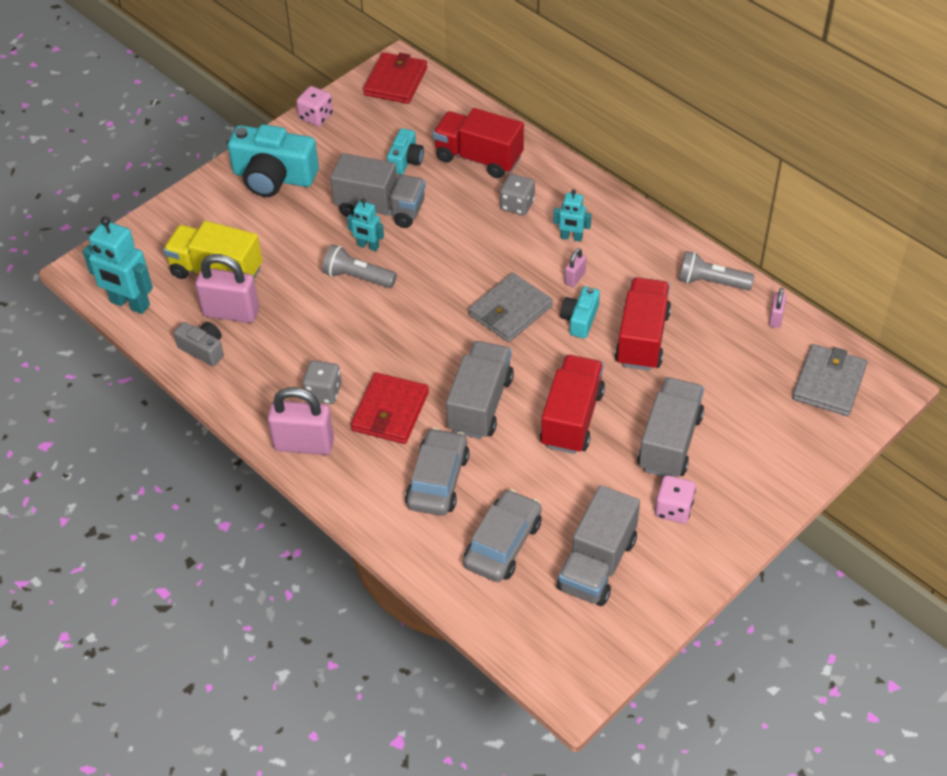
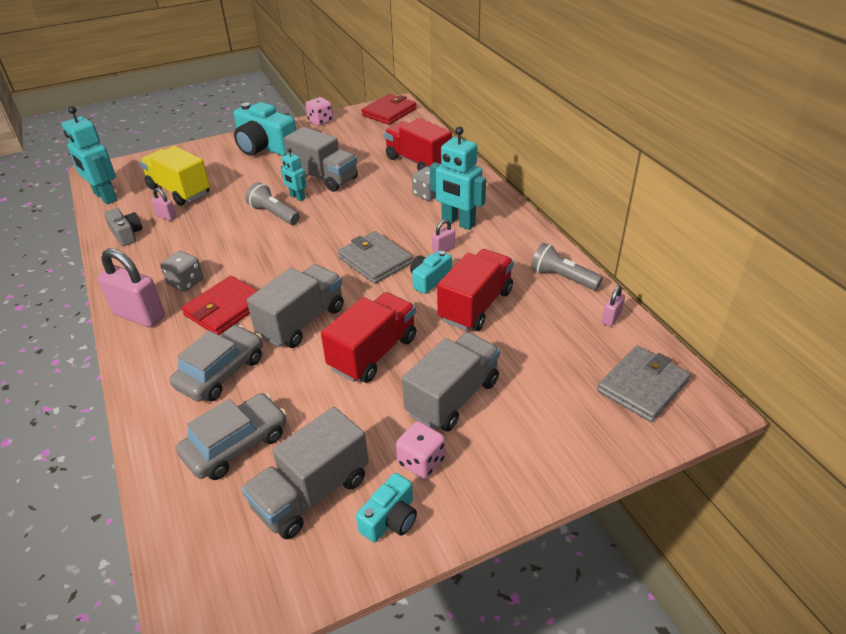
camera: 20 degrees right, 10 degrees down
(231, 313) = (166, 216): pink padlock -> pink padlock, size x0.48
(405, 160) = (363, 154): turquoise camera -> turquoise camera (390, 519)
(510, 310) = (375, 260): grey wallet -> grey wallet turned 75 degrees clockwise
(571, 237) = (458, 222): turquoise robot -> turquoise robot, size x1.80

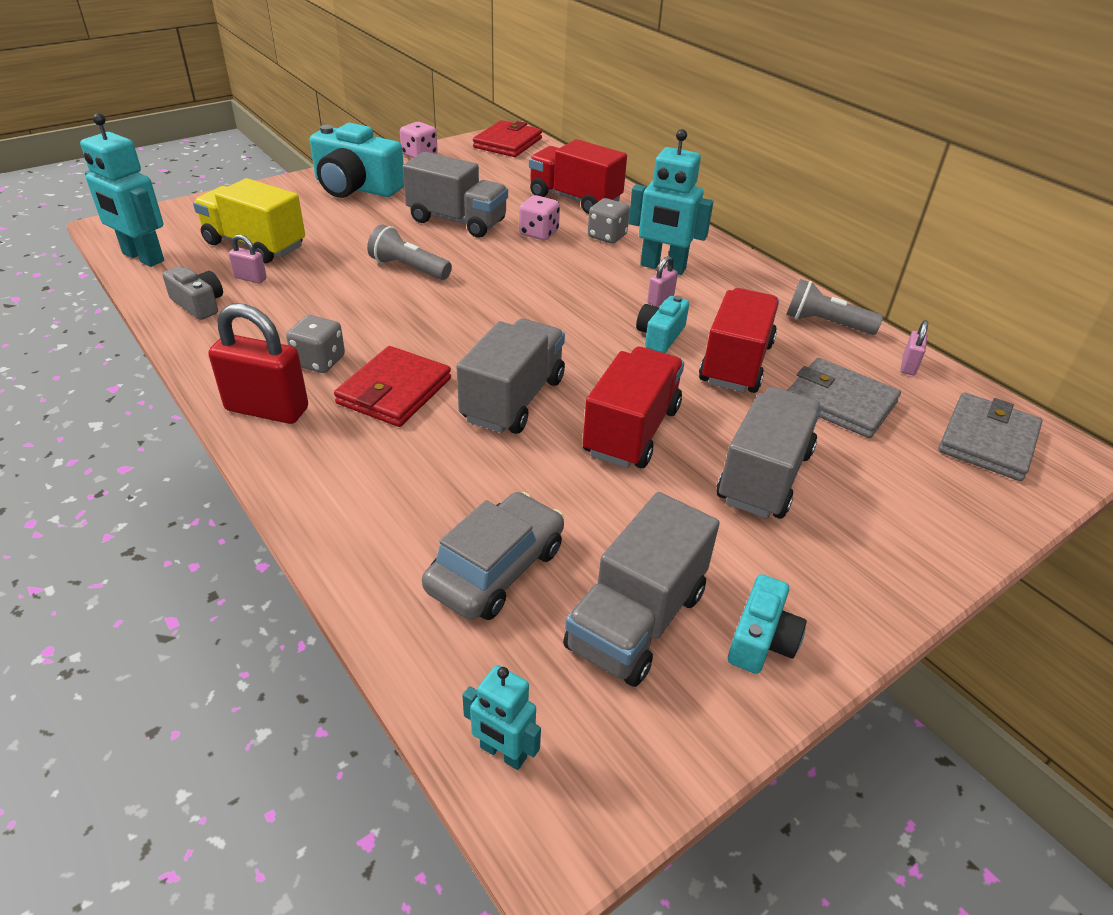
camera: 15 degrees left, 0 degrees up
(139, 315) = (267, 409): pink padlock -> red padlock
(221, 372) = (428, 474): grey car -> none
(297, 197) = (431, 246): turquoise robot -> turquoise robot (503, 753)
(375, 260) = (577, 317): grey wallet -> grey wallet (840, 402)
(421, 461) = (765, 561): pink dice -> pink dice (539, 233)

